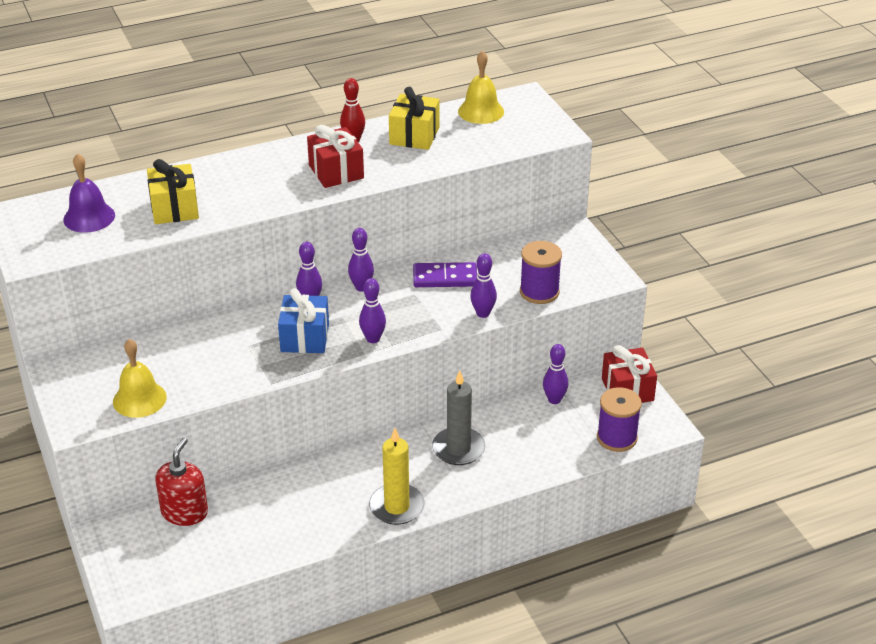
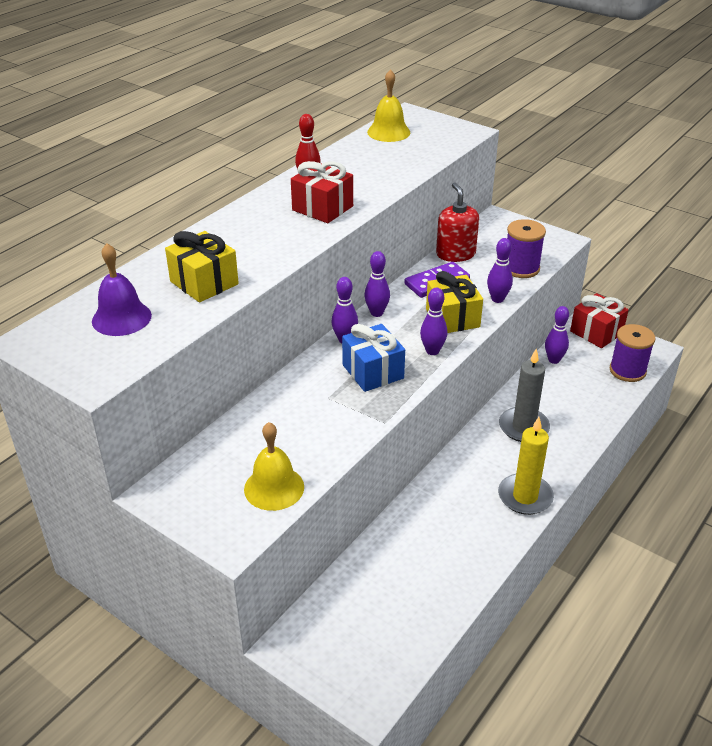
camera: 30 degrees left, 0 degrees up
(184, 512) = (346, 587): red soap dispenser -> red soap dispenser (455, 254)
(414, 136) = (356, 163): yellow gift -> yellow gift (452, 318)

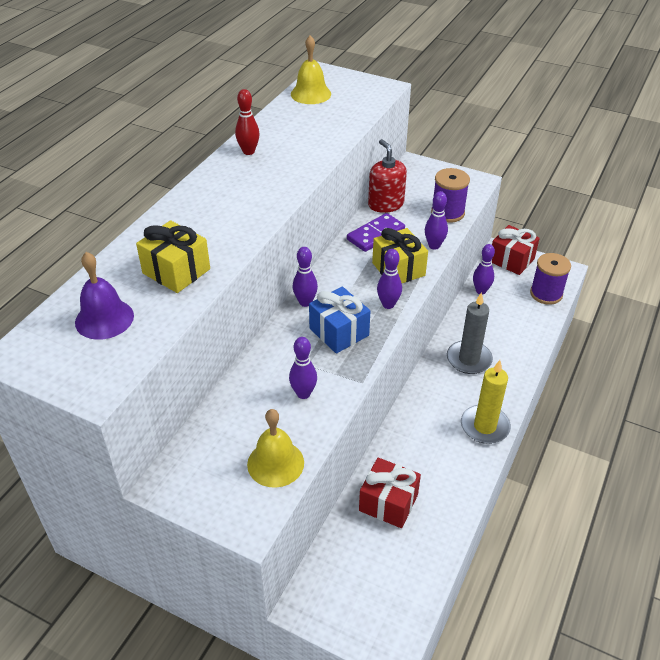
camera: 10 degrees left, 5 degrees up
(322, 208) = (269, 180): red gift -> red gift (388, 502)
(376, 313) = (328, 272): purple bowling pin -> purple bowling pin (303, 393)

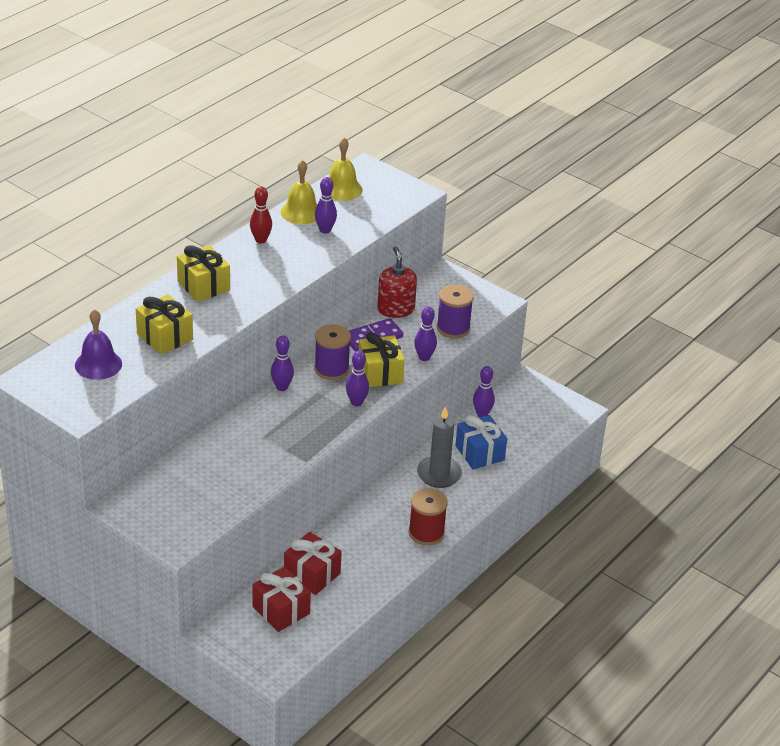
camera: 10 degrees right, 5 degrees down
(203, 207) = (203, 286): none -> yellow gift
(275, 463) = (211, 507): yellow bell -> yellow bell (301, 212)
(303, 393) = (252, 461): purple bowling pin -> purple bowling pin (325, 230)
(339, 332) = (302, 417): blue gift -> blue gift (479, 453)
(484, 426) = (426, 533): yellow candle -> red spool
(511, 260) = (529, 389): red gift -> red gift (281, 610)
(546, 294) = (548, 428): purple spool -> purple spool (331, 369)

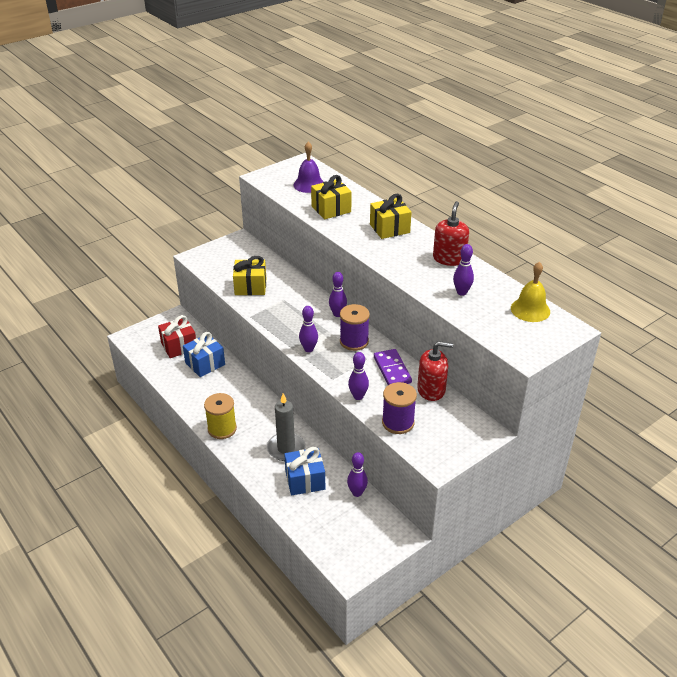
camera: 105 degrees right, 0 degrees up
(261, 240) = (449, 259): red bowling pin -> red soap dispenser
(301, 212) = (491, 283): yellow bell -> none
(312, 574) = (205, 364): red gift -> blue gift
(380, 373) = (342, 367): yellow gift -> yellow gift (250, 287)
(426, 533) = (222, 429): red spool -> yellow spool

